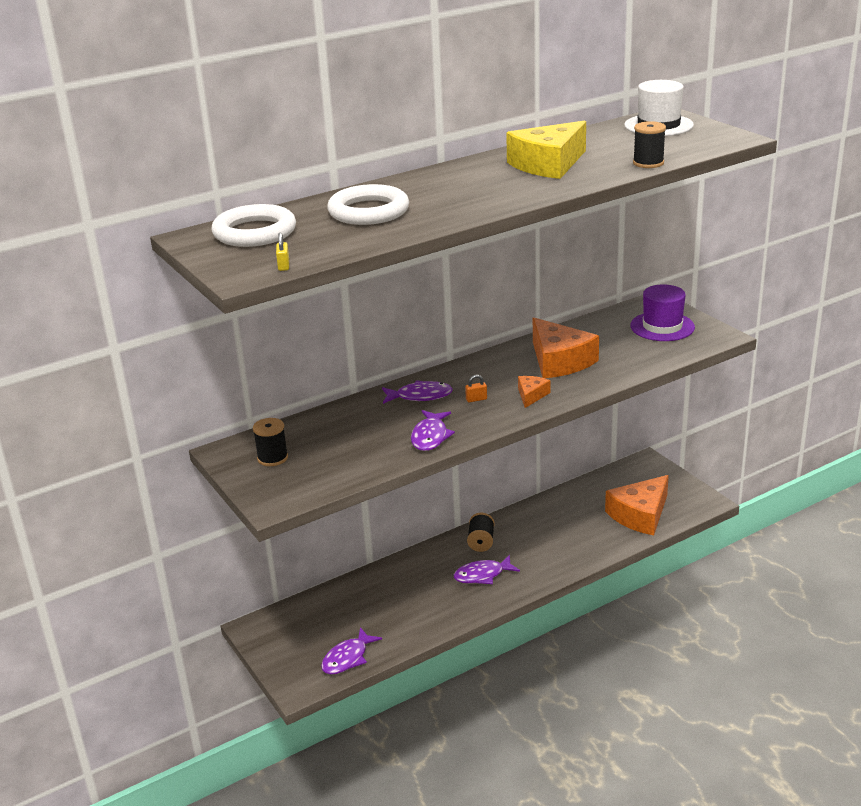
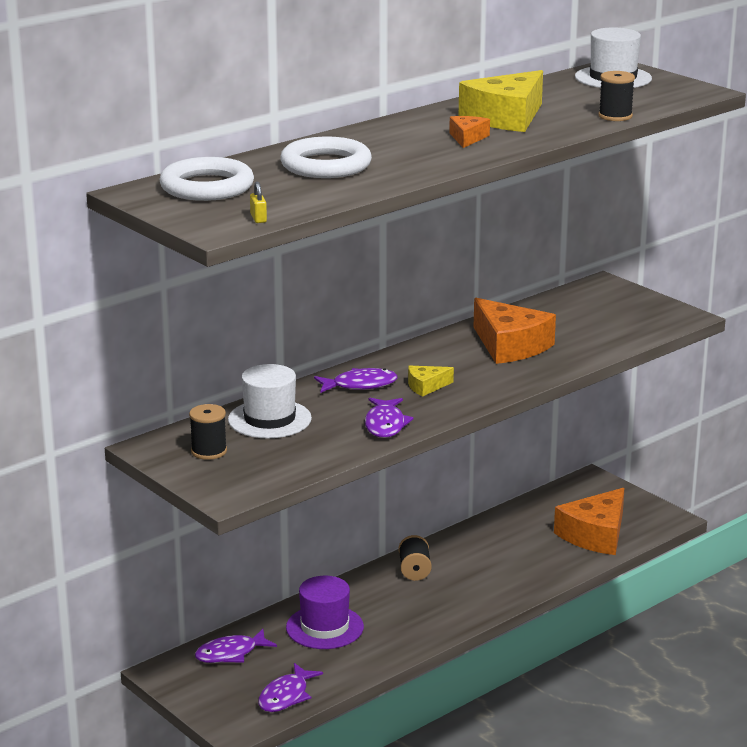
camera: 10 degrees left, 5 degrees down
(333, 427) = (269, 419): none -> white hat
(476, 399) = (426, 386): orange padlock -> yellow cheese
(482, 575) = (424, 604): purple fish -> purple fish (230, 654)
(531, 395) = (488, 381): orange cheese -> orange cheese (467, 138)
(662, 326) = (617, 308): purple hat -> purple hat (324, 627)

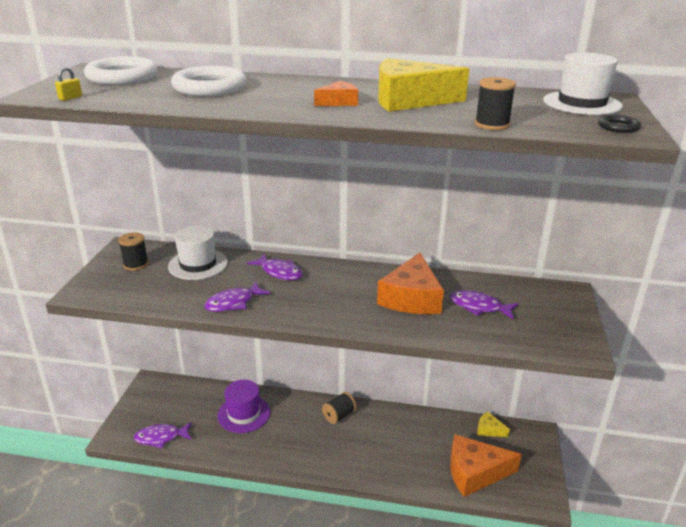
camera: 50 degrees right, 5 degrees up
(230, 654) = (186, 395): purple fish -> purple fish (479, 307)
(426, 386) = (307, 294): yellow cheese -> yellow cheese (489, 429)
(682, 89) = (618, 127): none -> black ring

